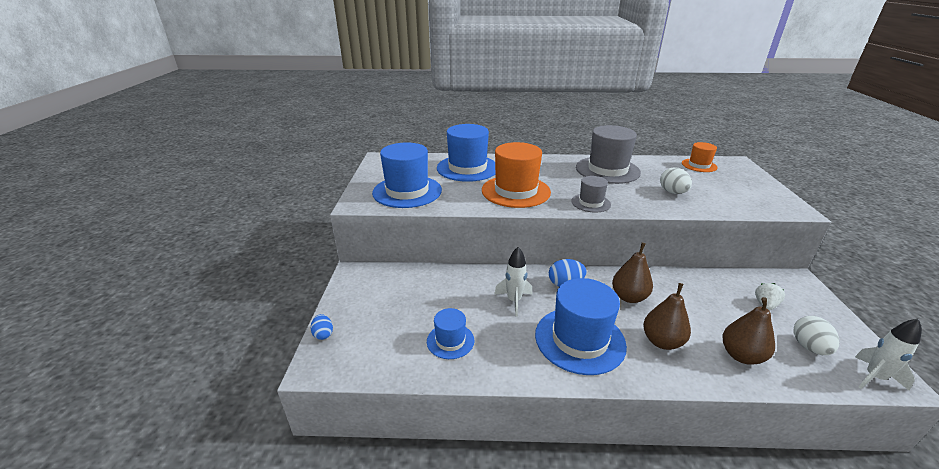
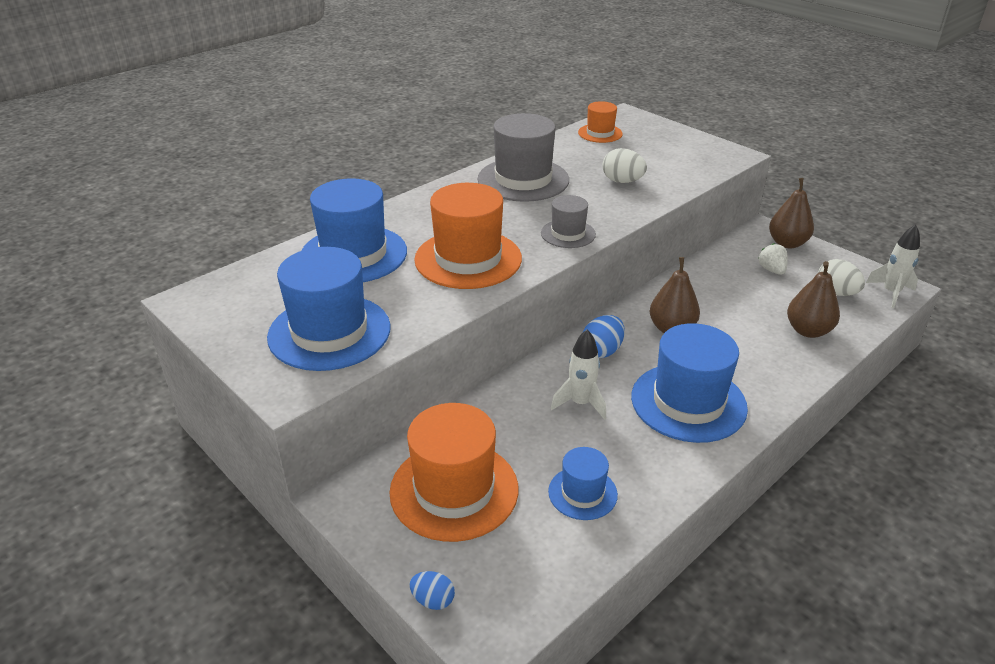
camera: 45 degrees left, 5 degrees up
(398, 298) = (454, 490): none -> orange hat
(662, 341) = (747, 357): brown pear -> brown pear (787, 243)

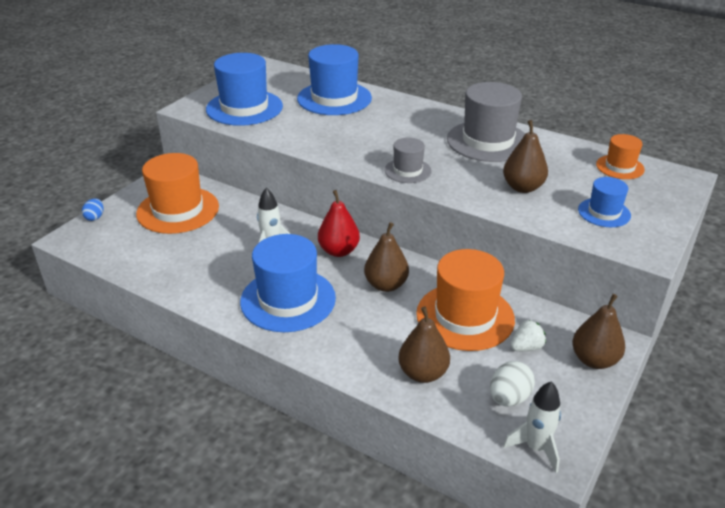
camera: 75 degrees right, 0 degrees up
(468, 259) = (348, 136): orange hat -> orange hat (465, 316)
(582, 493) = (181, 258): blue hat -> blue hat (604, 212)
(602, 351) = (339, 251): blue egg -> red pear
(622, 181) = (523, 187): white egg -> brown pear

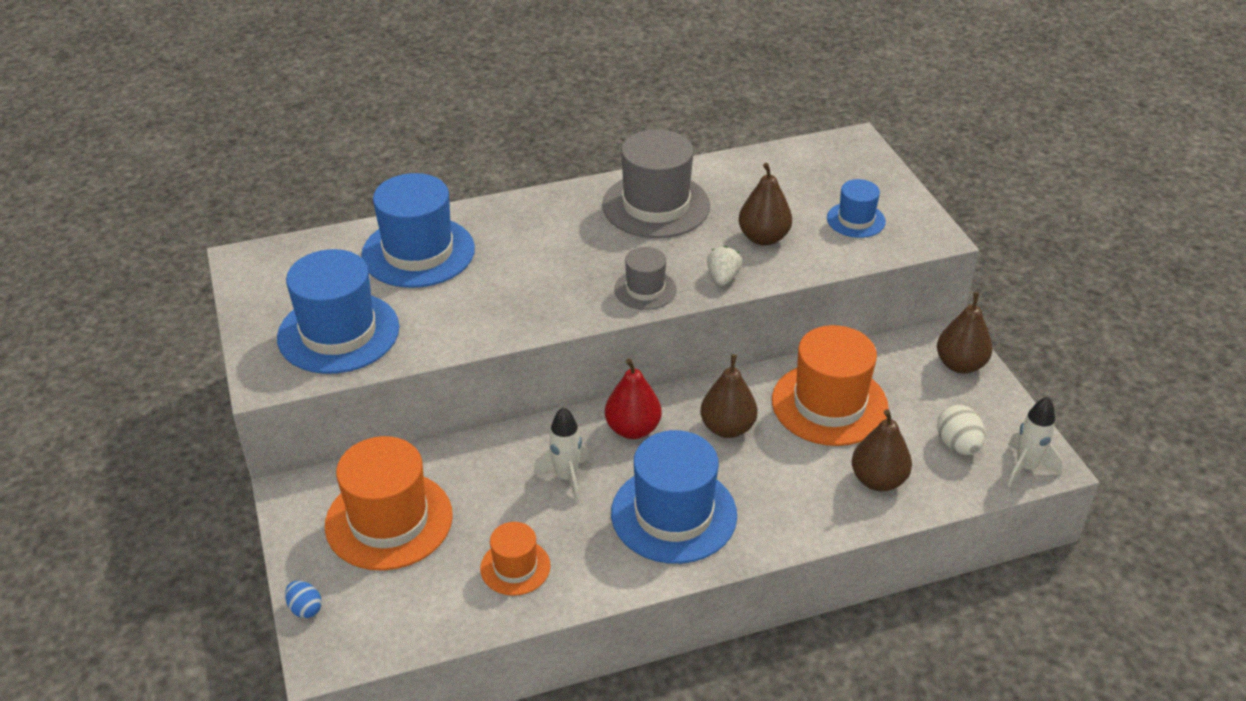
camera: 50 degrees left, 5 degrees up
(526, 347) = (907, 393): white strawberry -> white strawberry (723, 278)
(620, 167) = (798, 162): orange hat -> orange hat (515, 567)

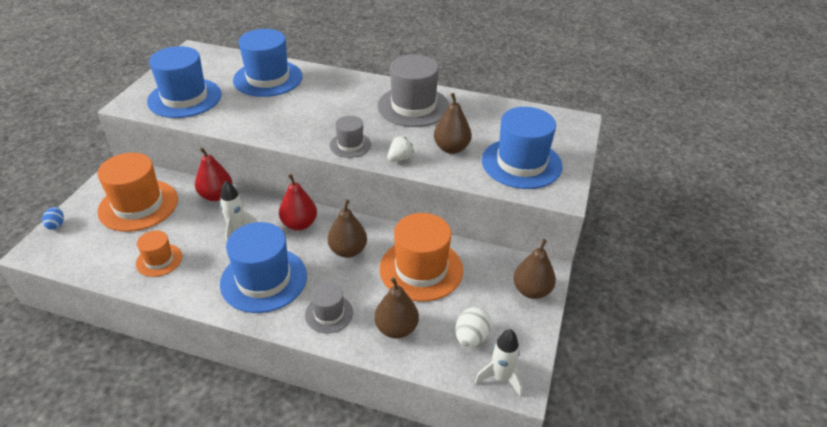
camera: 35 degrees right, 0 degrees up
(480, 451) = (216, 195): none -> red pear
(792, 507) = (329, 314): none -> grey hat
(856, 220) = (521, 163): blue hat -> blue hat, size x1.87

